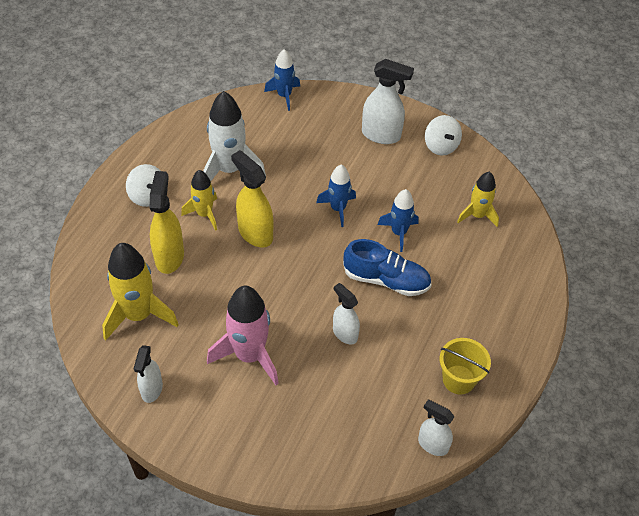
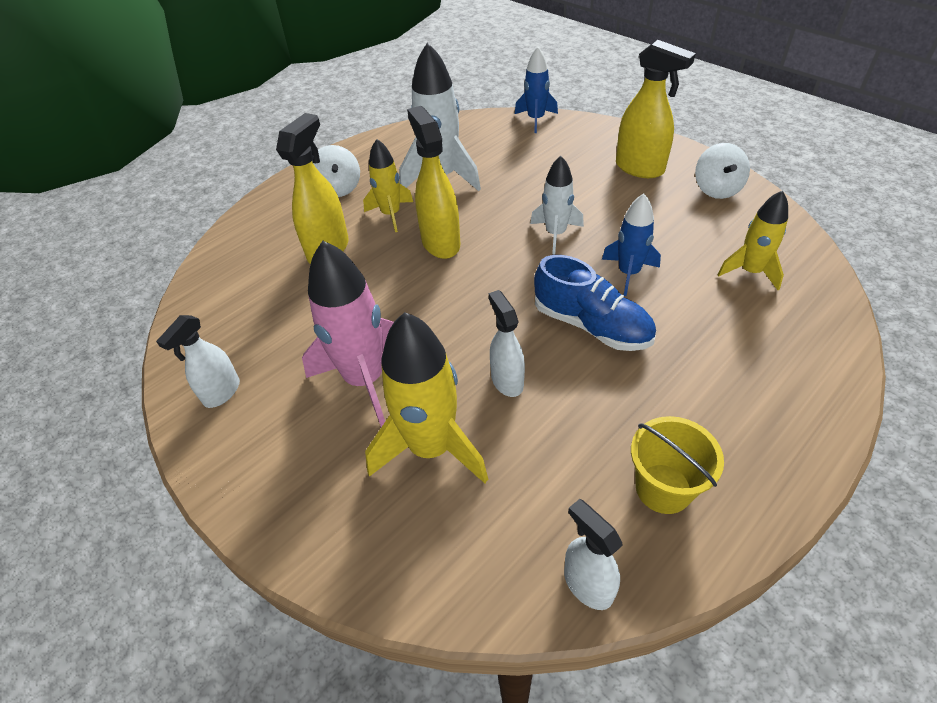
camera: 25 degrees right, 5 degrees down
(138, 315) = (258, 303): yellow rocket -> yellow rocket (431, 448)
(338, 208) = (555, 234): blue rocket -> white rocket
(381, 135) = (640, 168): white spray bottle -> yellow spray bottle

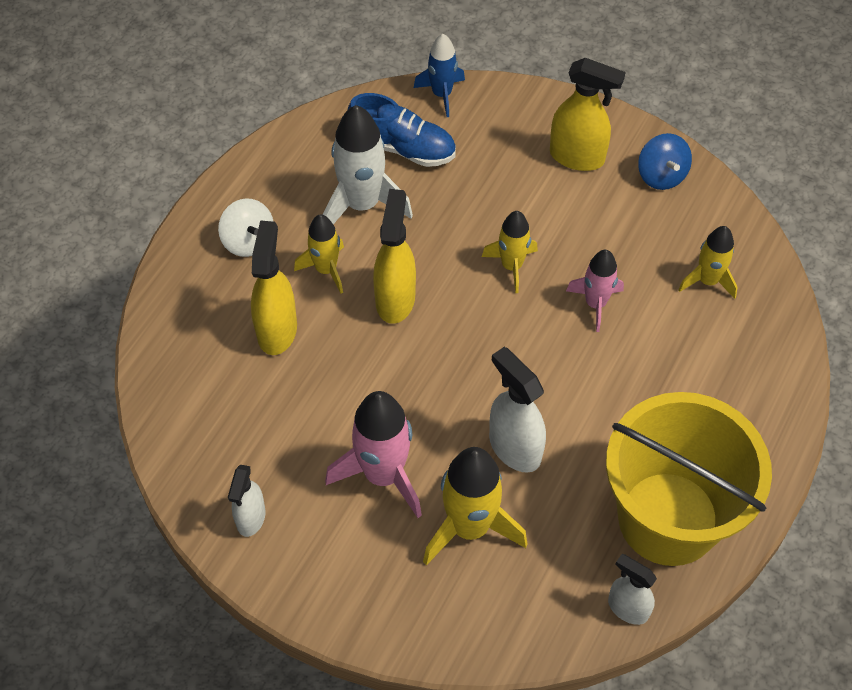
camera: 20 degrees left, 10 degrees up
(440, 243) = (395, 299): yellow spray bottle -> yellow spray bottle turned 45 degrees clockwise
(507, 381) = (514, 448): white spray bottle -> white spray bottle, size x1.54
(555, 234) = (511, 266): white rocket -> yellow rocket
(591, 325) = (575, 372): blue shoe -> blue shoe (402, 147)
(628, 273) = (595, 304): blue rocket -> pink rocket
(663, 488) = (668, 518): yellow bucket -> yellow bucket, size x2.25
(716, 189) = (661, 175): white spinning top -> blue spinning top

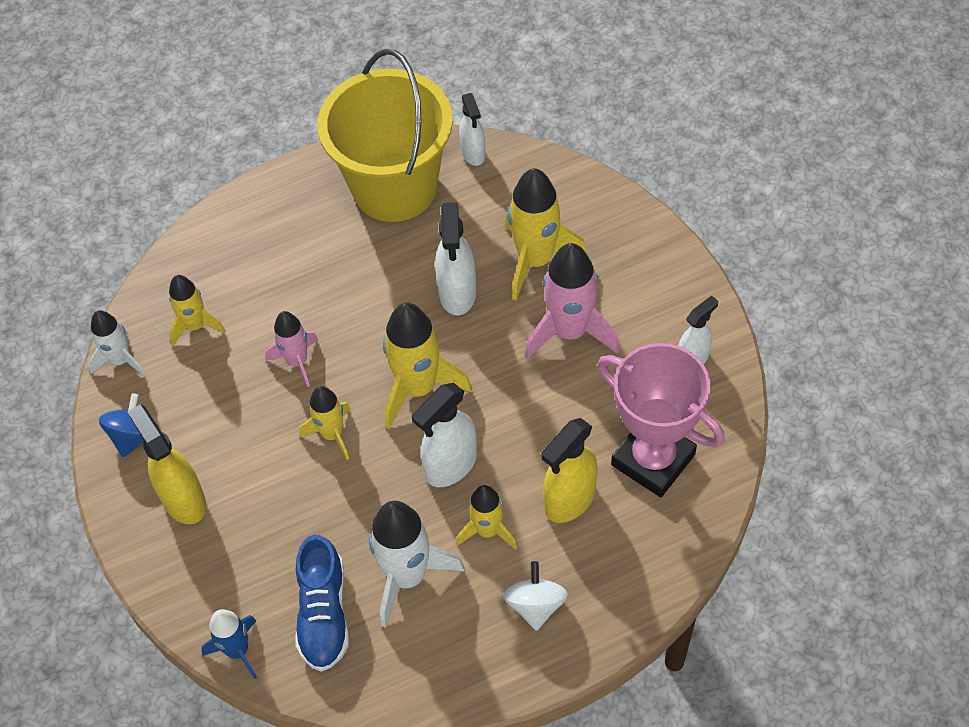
camera: 140 degrees left, 0 degrees up
(228, 403) = (653, 459): none -> pink trophy
(395, 299) = (450, 465): yellow spray bottle -> white spray bottle
(402, 147) = (323, 613): blue shoe -> blue shoe turned 150 degrees counterclockwise
(475, 343) = (418, 388): none -> yellow rocket
(735, 219) = (120, 360): none -> white rocket

